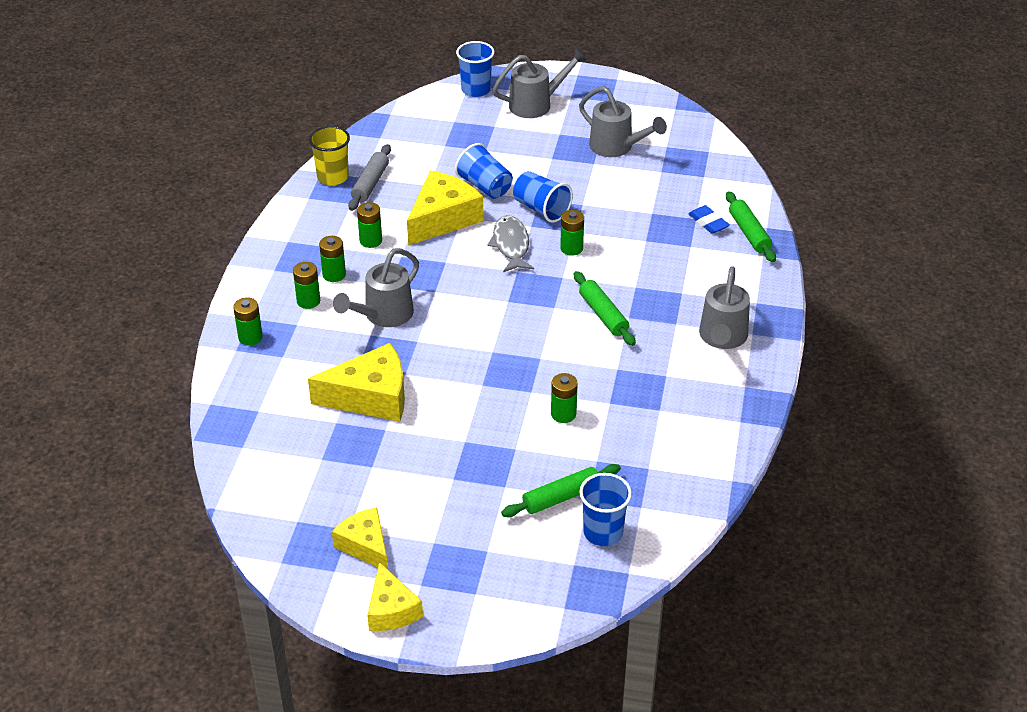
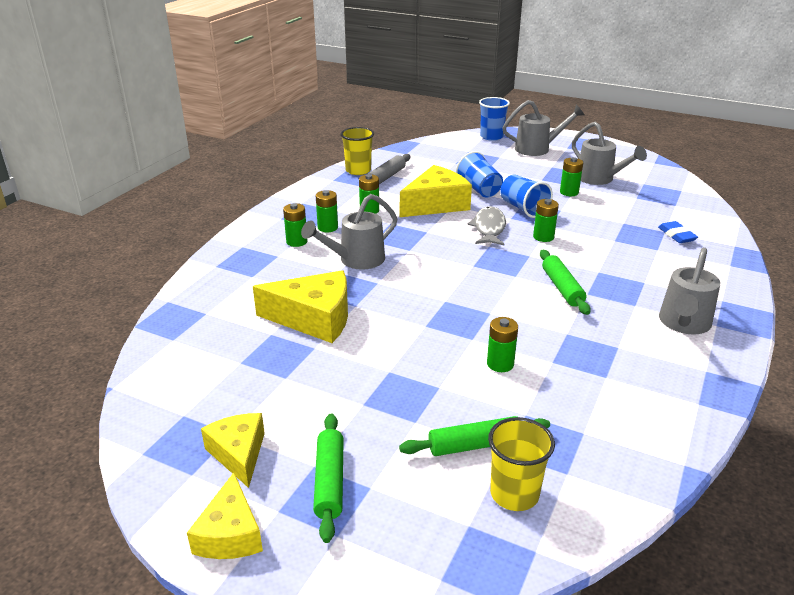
camera: 15 degrees right, 10 degrees down
(250, 337) = (233, 259): green battery -> green battery (569, 192)
(603, 532) = (514, 494): blue cup -> yellow cup
(749, 233) = (716, 247): green rolling pin -> green rolling pin (329, 482)

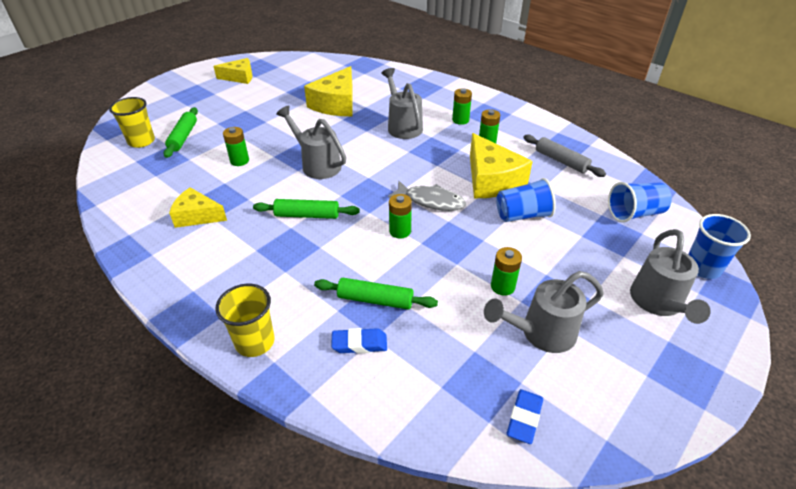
camera: 105 degrees right, 10 degrees up
(230, 534) = (195, 74): yellow cheese -> yellow cheese (197, 216)
(296, 242) = (441, 106): green battery -> none
(329, 482) = (200, 96): green rolling pin -> green rolling pin (375, 300)
(358, 170) = (579, 148): yellow cup -> yellow cup (255, 342)
(523, 208) = (467, 235): blue cup -> blue cup (634, 213)
(667, 181) = (524, 418): none -> blue eraser
(683, 324) = (210, 268): grey watering can -> grey watering can (317, 164)

